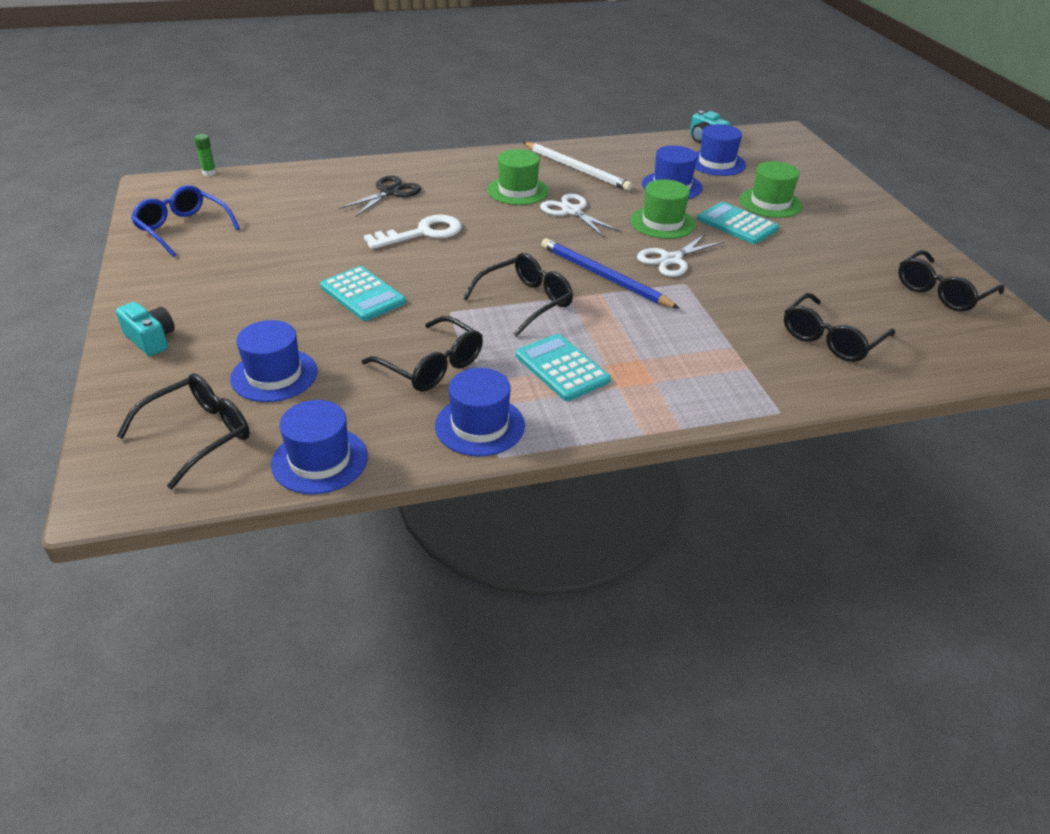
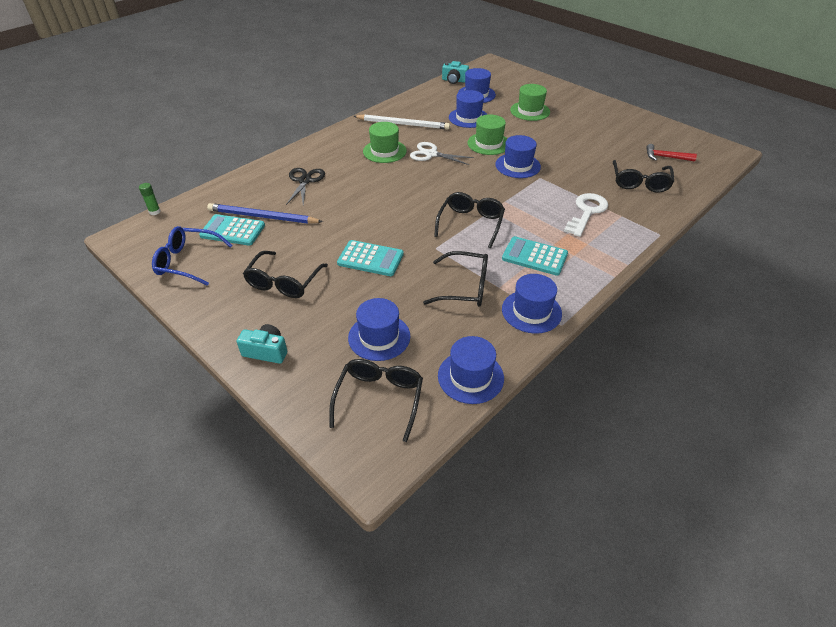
camera: 30 degrees left, 5 degrees up
(422, 233) = (359, 202): white key -> white key (587, 212)
(604, 277) = (495, 190): blue pencil -> blue pencil (262, 217)
(671, 259) = (517, 165): white scissors -> blue hat
(737, 224) = (527, 130): turquoise calculator -> turquoise calculator (232, 231)
(917, 322) = (666, 157): none -> red hammer
(942, 292) = (659, 135): black glasses -> black glasses (284, 282)

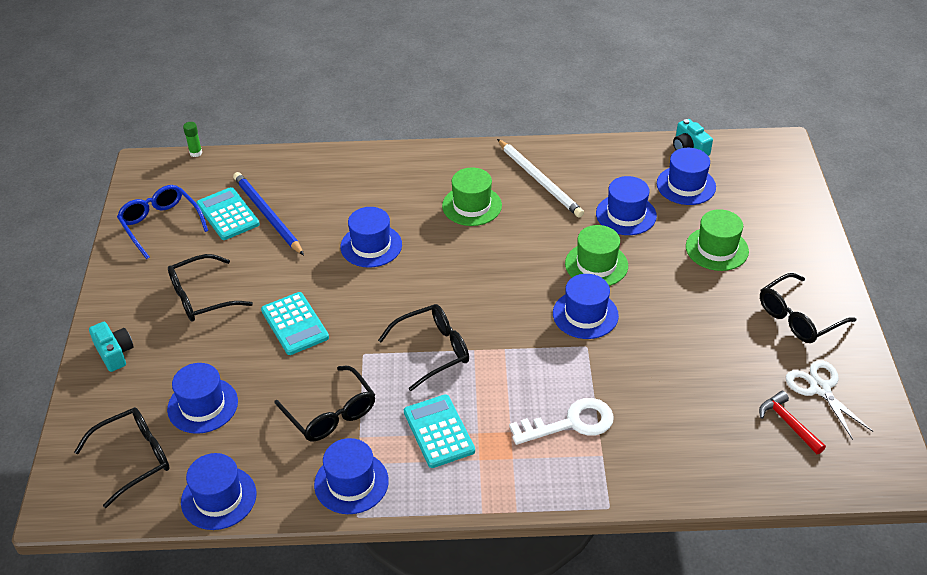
camera: 45 degrees right, 0 degrees up
(305, 181) = (351, 196): black scissors -> none
(356, 197) = (371, 246): none -> blue hat
(431, 154) = (514, 239): white scissors -> white scissors (820, 388)
(640, 182) = (695, 432): black glasses -> black glasses (799, 317)

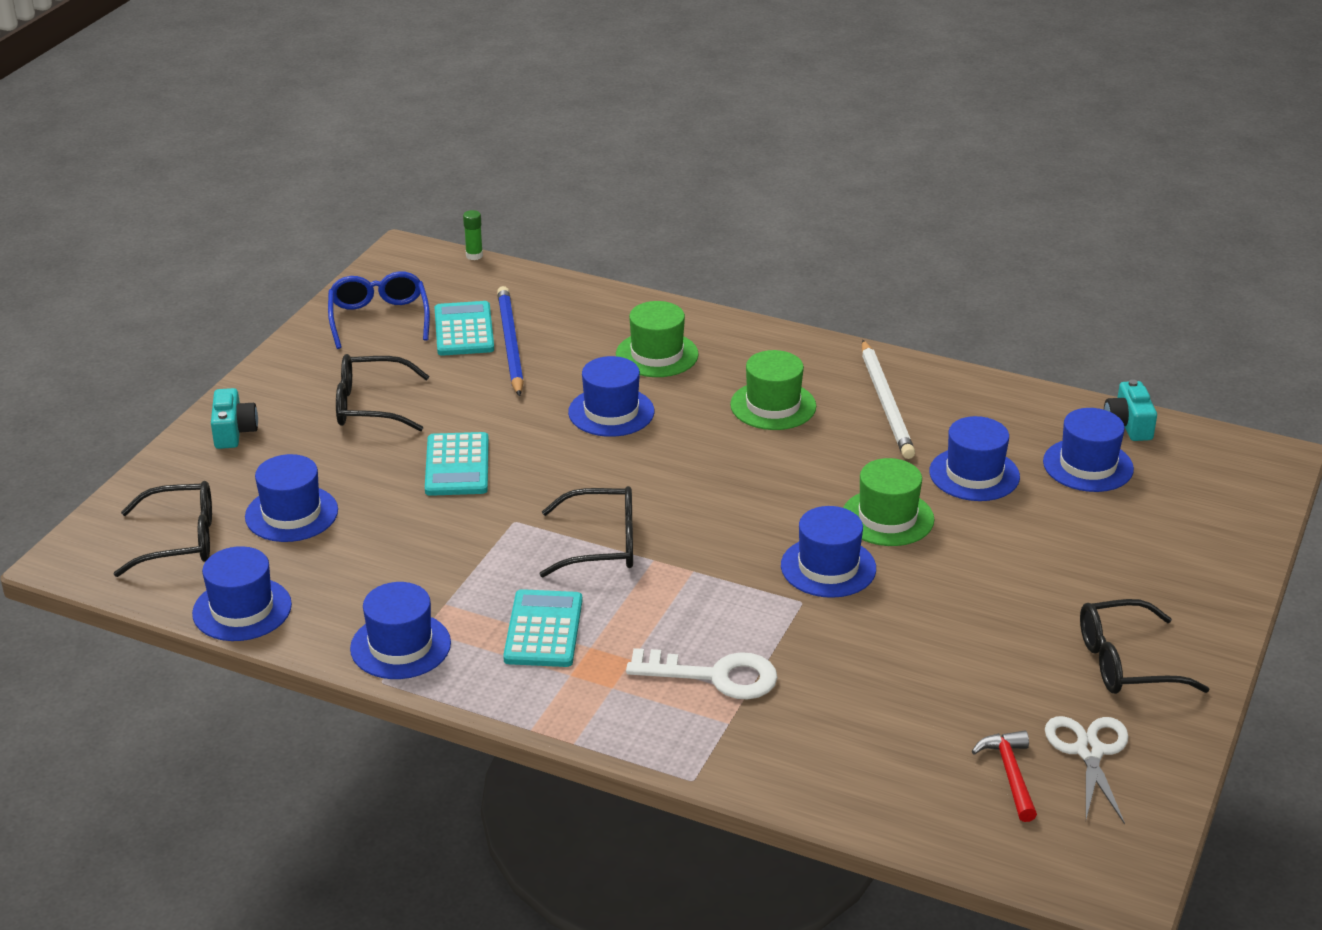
camera: 25 degrees right, 10 degrees down
(330, 413) = (429, 569): black glasses -> none
(717, 249) = (1072, 550): green hat -> green hat (657, 354)

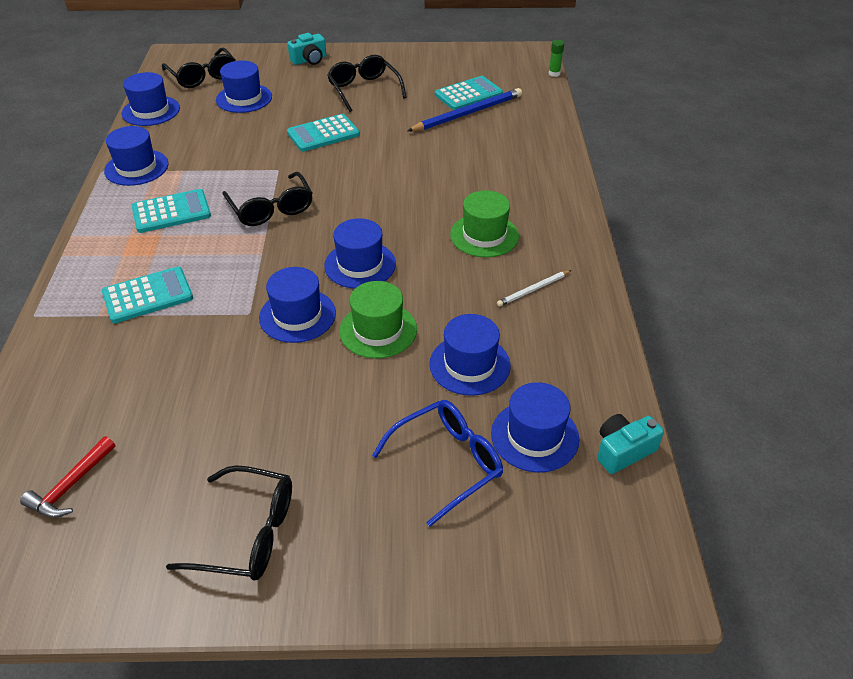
camera: 65 degrees right, 10 degrees up
(379, 319) = (455, 66): blue glasses -> blue glasses (447, 463)
(611, 412) = (422, 171): blue hat -> blue hat (360, 265)
(657, 354) = (505, 169): green hat -> none
(715, 676) = (148, 295): white key -> turquoise calculator
(886, 403) = (533, 290): white pencil -> white pencil, size x0.52
(1010, 774) = (71, 486): red hammer -> red hammer turned 150 degrees clockwise
(1089, 751) = (113, 533): white scissors -> none
(1126, 662) = (247, 533): black glasses -> black glasses turned 135 degrees clockwise

